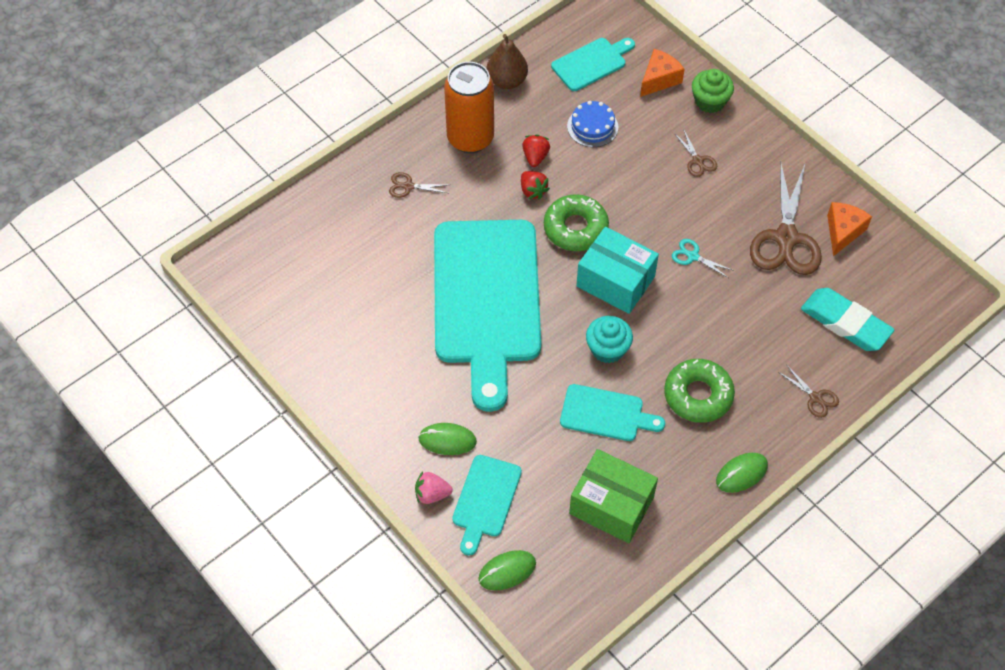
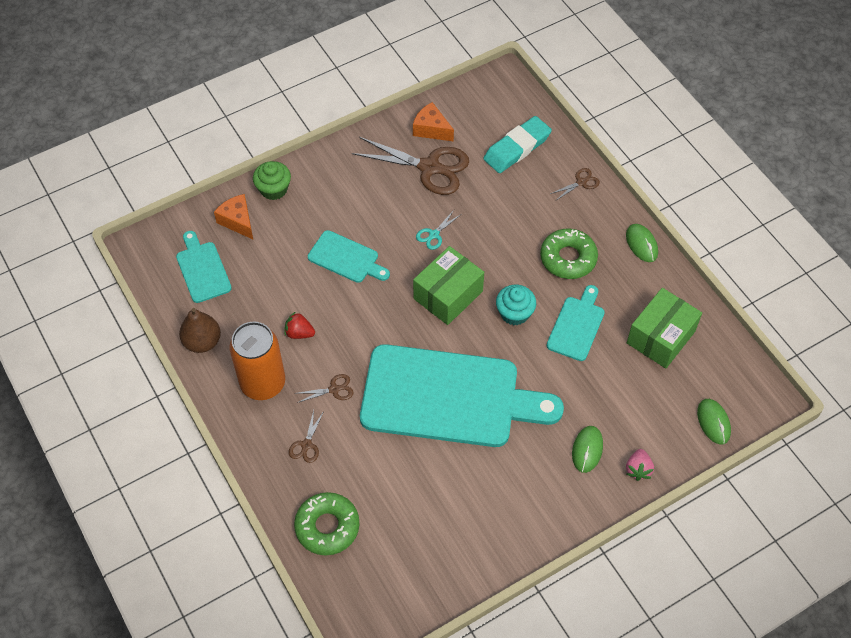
camera: 80 degrees left, 0 degrees up
(485, 500) = (647, 428): turquoise cutting board -> turquoise cutting board (346, 258)
(533, 191) = (337, 341): red strawberry -> none
(575, 228) = (386, 315): green donut -> green donut (327, 527)
(592, 127) = (277, 282): blue cake -> none
(615, 281) = (448, 295): turquoise box -> green box
(697, 161) = (335, 211): brown scissors -> brown scissors (334, 389)

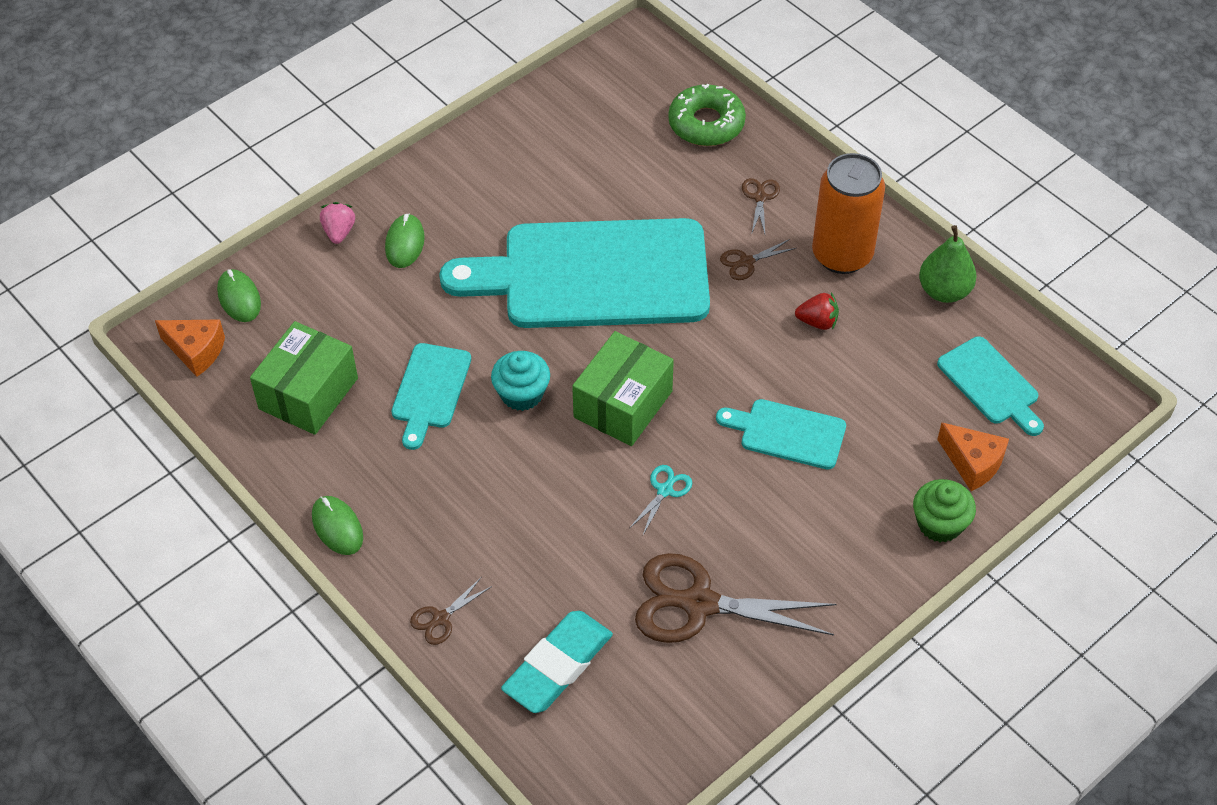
camera: 170 degrees right, 5 degrees down
(202, 342) = (944, 291): brown pear -> green pear
(431, 129) = (714, 678): orange cheese -> orange cheese (196, 351)
(568, 258) = (451, 486): green donut -> none

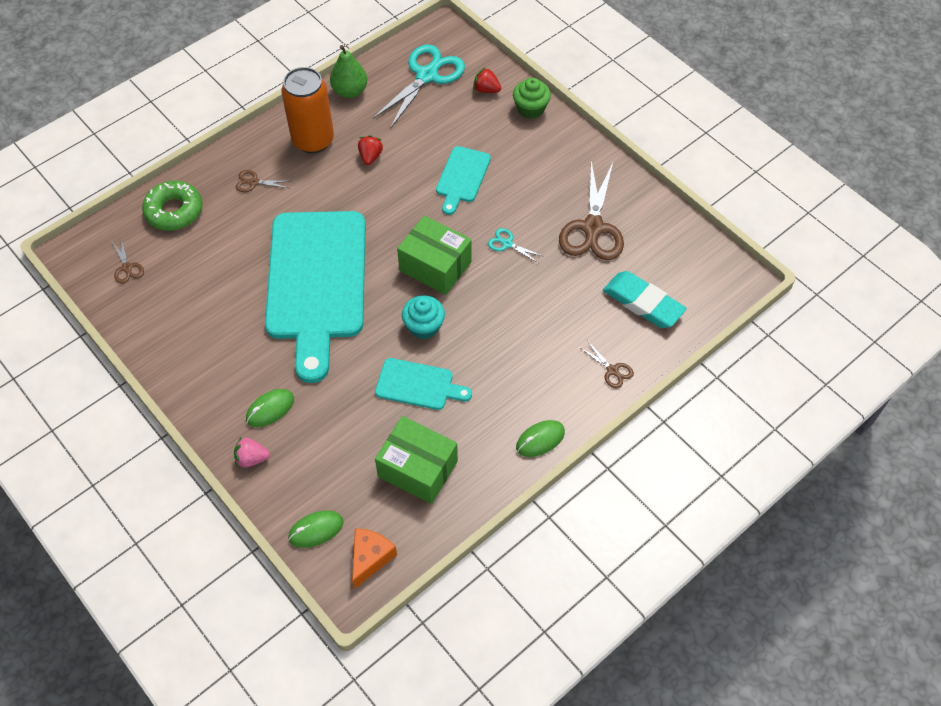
camera: 90 degrees left, 5 degrees up
(404, 243) = (270, 409): green mouse -> green mouse turned 45 degrees counterclockwise
(746, 262) = (313, 192): brown scissors -> brown scissors (127, 267)
(972, 463) = (486, 90): orange cheese -> red strawberry
(990, 384) = (427, 76): turquoise cutting board -> turquoise scissors

